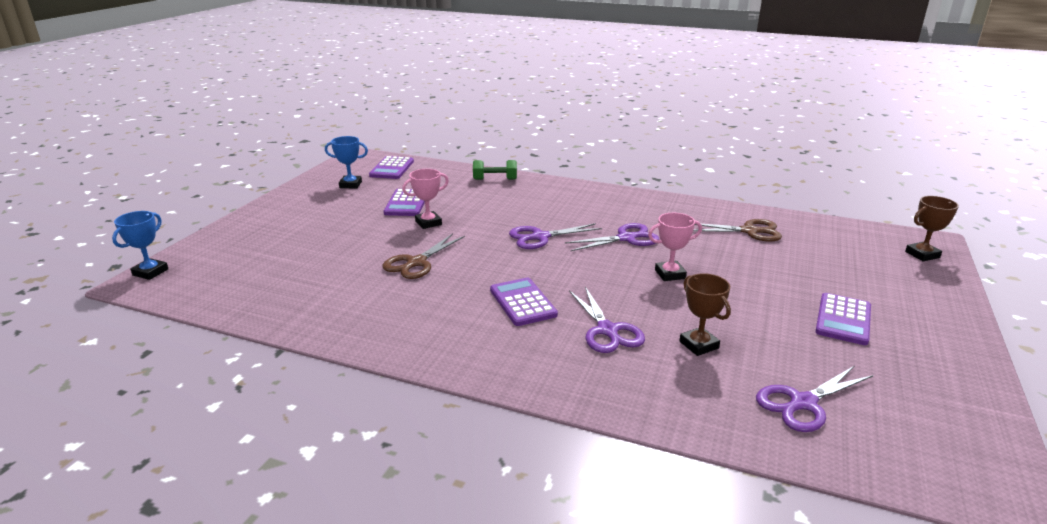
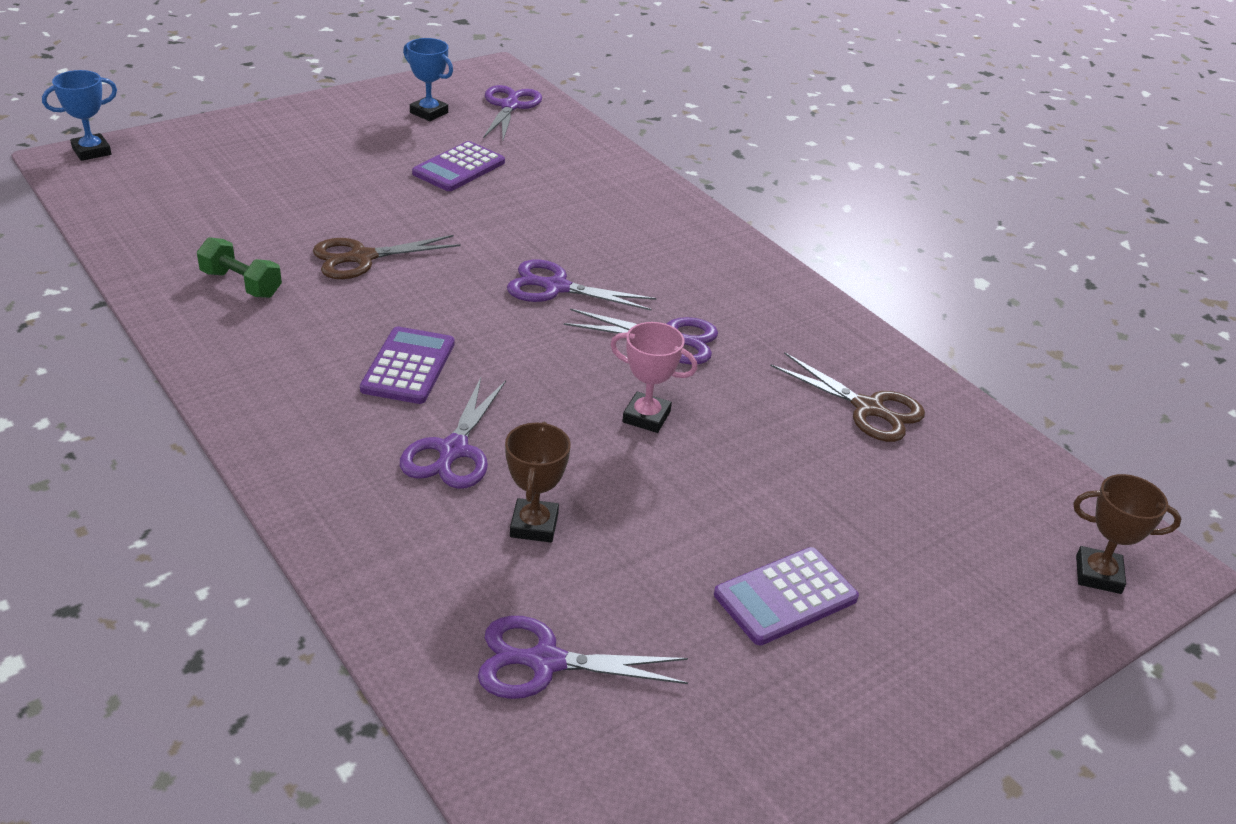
camera: 30 degrees right, 10 degrees up
(392, 168) = (510, 106): purple calculator -> purple scissors
(428, 223) = (447, 207): pink trophy -> none
(495, 179) = (621, 174): green dumbbell -> green dumbbell (241, 284)

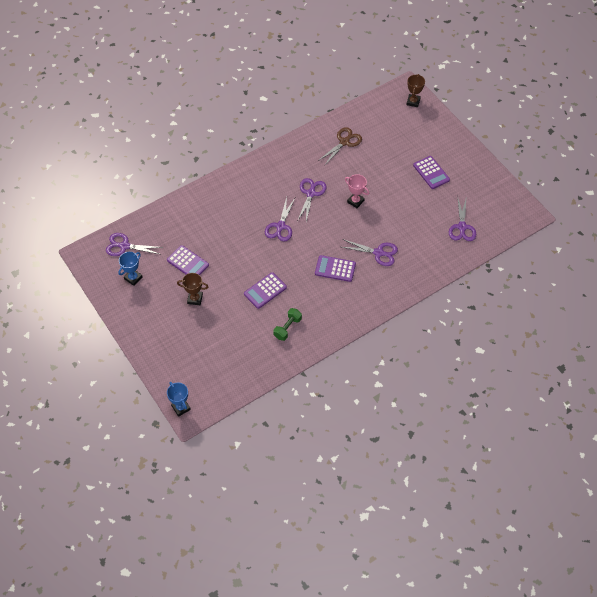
camera: 85 degrees left, 20 degrees up
(361, 258) = (265, 290): brown scissors -> purple calculator
(534, 525) = (410, 230): brown trophy -> brown trophy (195, 299)
(646, 417) = (355, 201): pink trophy -> pink trophy turned 75 degrees counterclockwise

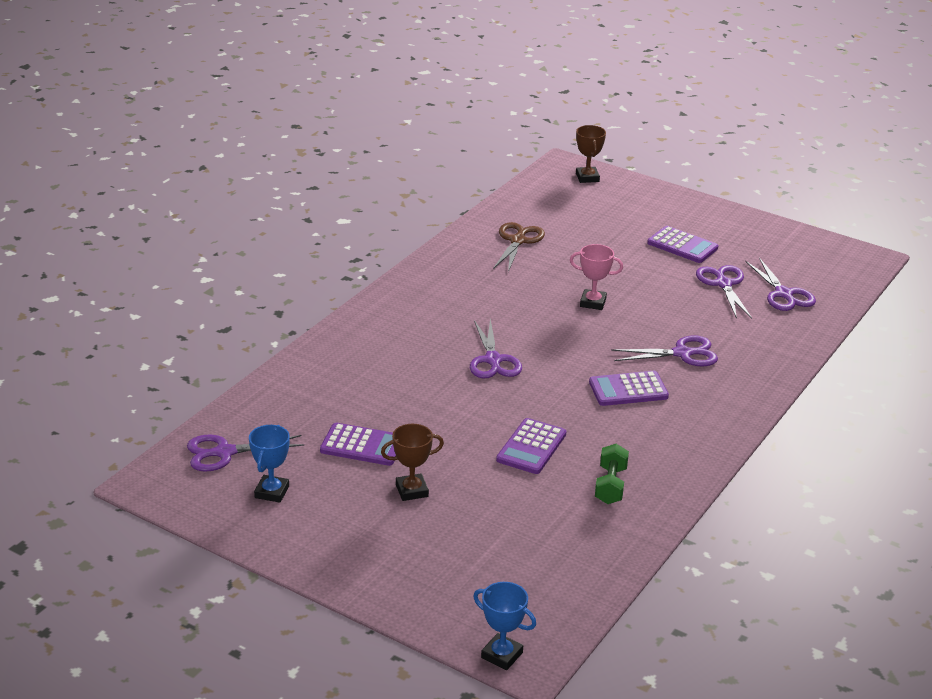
camera: 25 degrees left, 25 degrees down
(311, 193) = (512, 309): purple scissors -> purple scissors (723, 284)

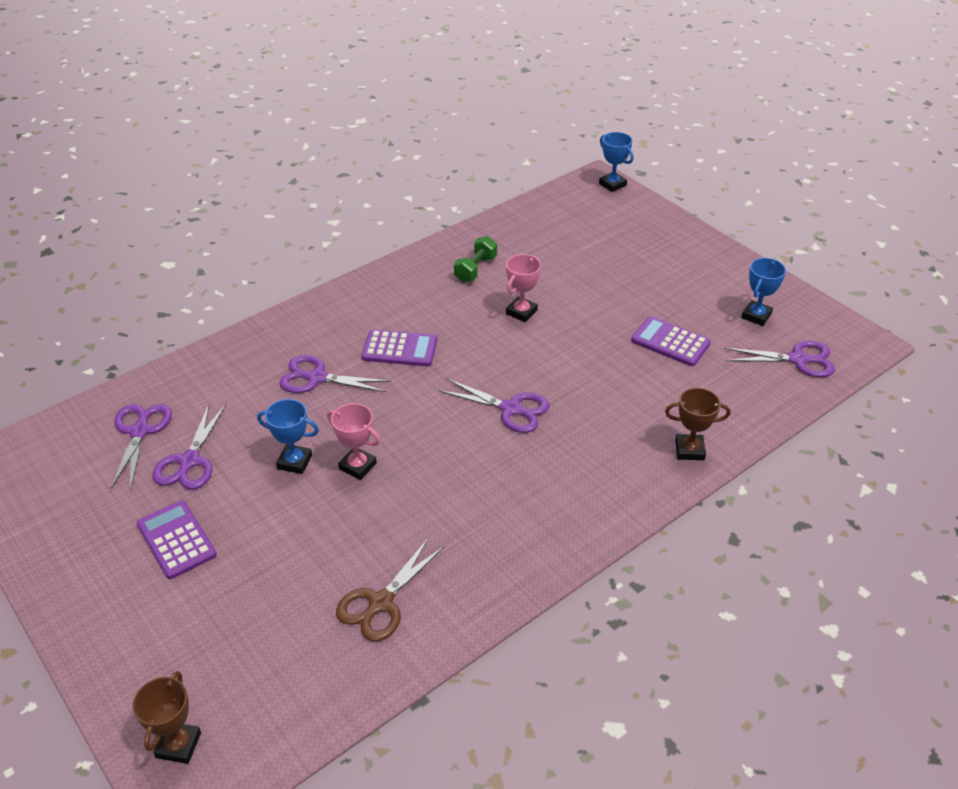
camera: 160 degrees left, 10 degrees up
(412, 490) = (638, 295): brown trophy -> brown trophy (689, 450)
(493, 360) = (511, 409): purple scissors -> purple scissors turned 105 degrees clockwise
(531, 447) = (521, 312): purple calculator -> pink trophy
(644, 297) = (294, 462): none -> blue trophy

